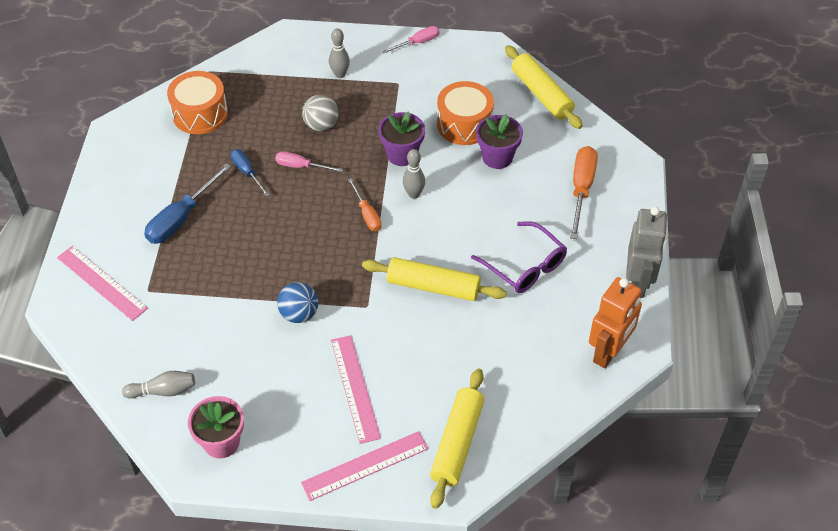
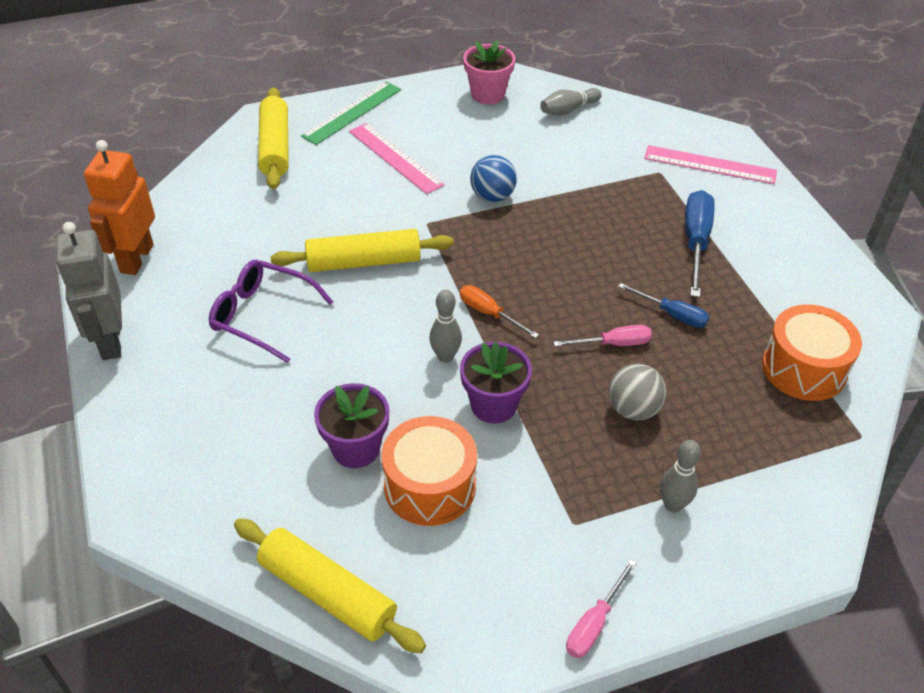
camera: 155 degrees right, 5 degrees down
(365, 465) = (352, 112): pink ruler -> green ruler
(581, 189) = (213, 441): orange screwdriver -> none

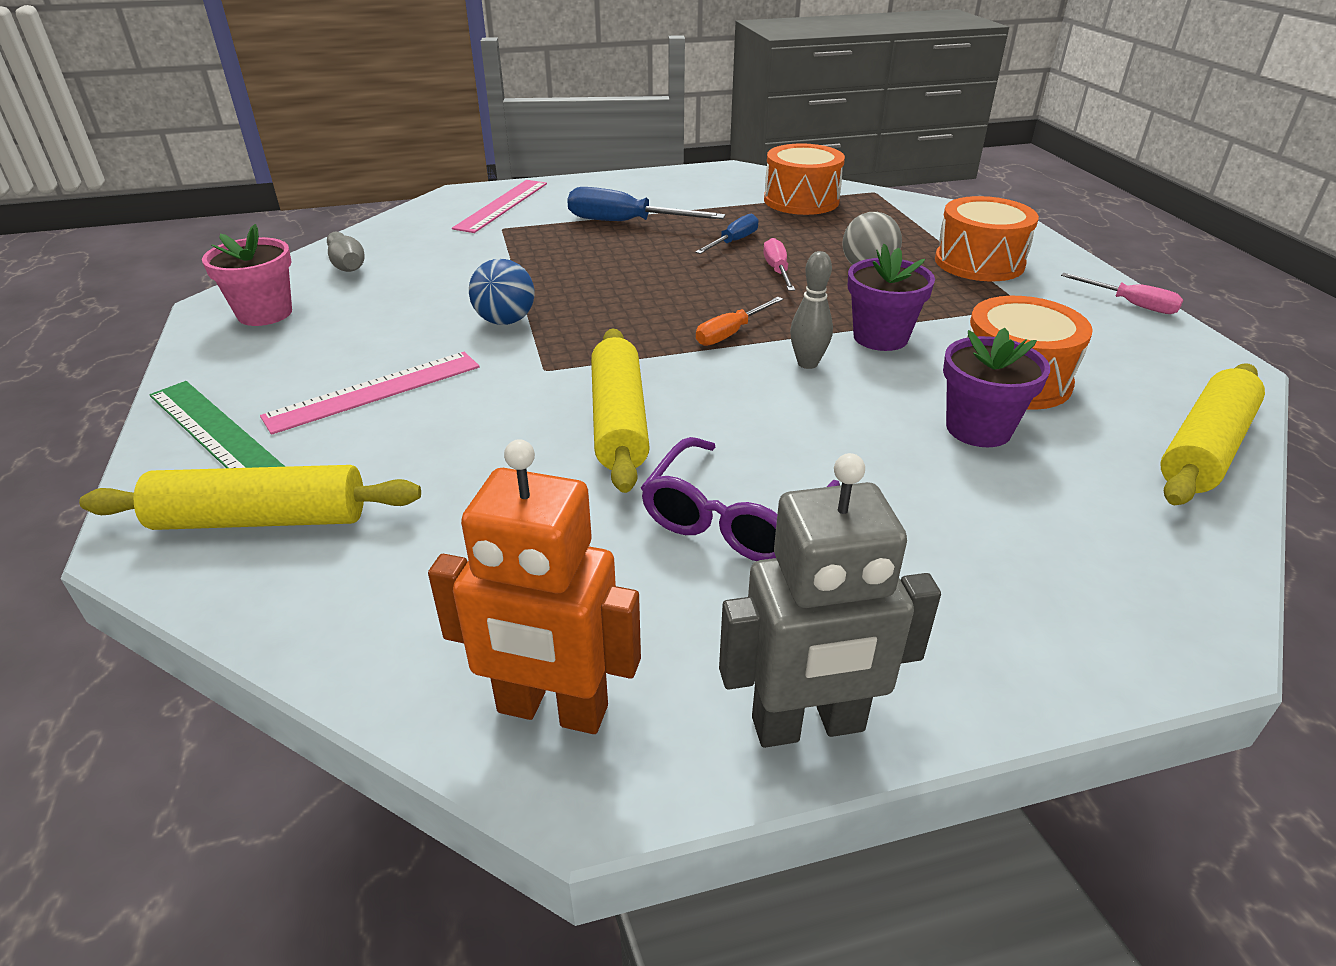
camera: 85 degrees left, 10 degrees down
(673, 505) = (979, 262): grey bowling pin -> orange drum

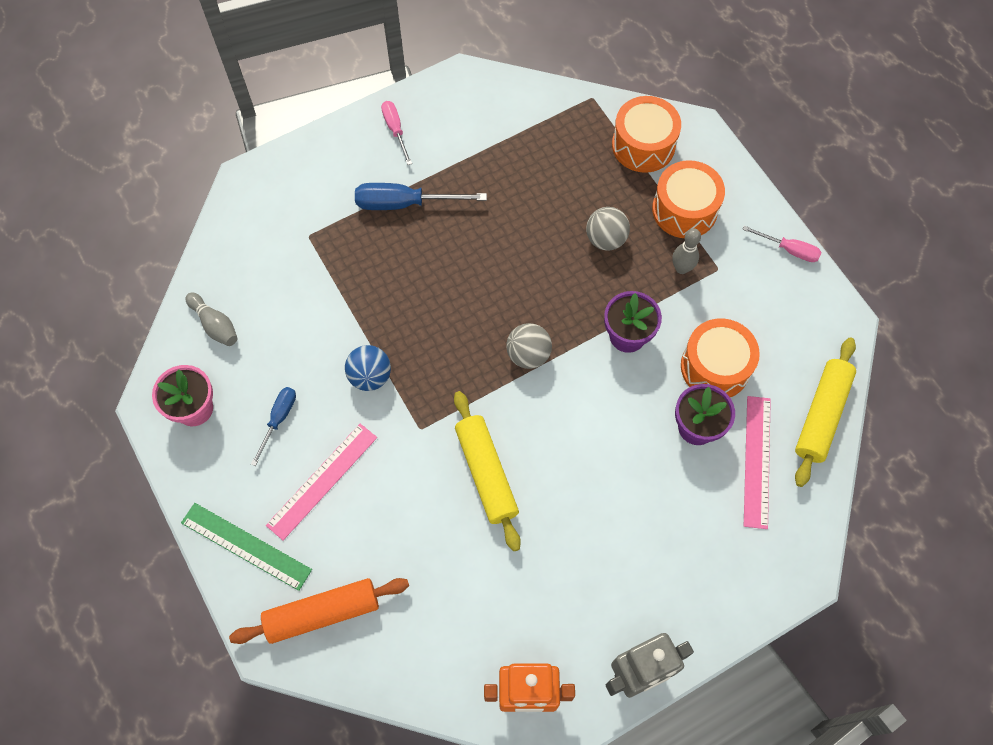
camera: 15 degrees left, 30 degrees up
(261, 519) = (322, 613): yellow rolling pin -> orange rolling pin
(501, 205) = (290, 195): pink ruler -> pink ruler (756, 461)
(730, 333) = (528, 354): orange screwdriver -> grey ball
(733, 242) = (498, 218): blue screwdriver -> blue screwdriver (279, 419)
(735, 517) = (575, 543): purple glasses -> none
(777, 271) = (541, 257): pink screwdriver -> pink screwdriver (395, 130)
(801, 200) = (535, 129): orange drum -> orange drum (643, 145)
(807, 363) = (586, 380): grey bowling pin -> grey bowling pin (681, 268)

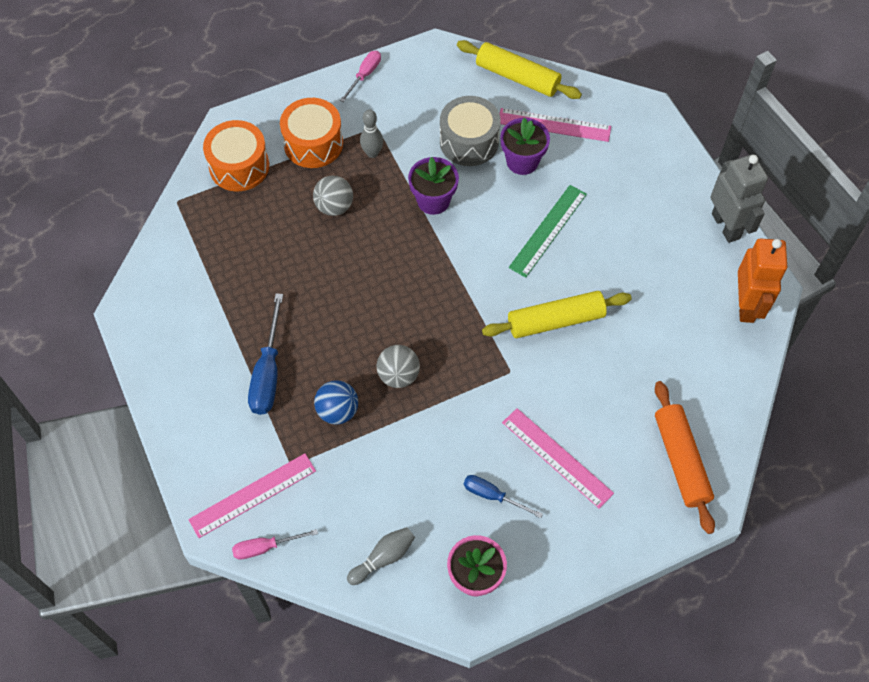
camera: 85 degrees left, 5 degrees down
(246, 546) = (618, 526): green ruler -> green ruler (548, 230)
(277, 207) = (252, 495): none -> pink ruler
(370, 376) = (454, 412): blue ball -> blue ball (337, 411)
(395, 130) = (178, 377): pink screwdriver -> pink screwdriver (265, 547)
(528, 354) = (444, 278): grey ball -> grey ball (398, 375)
(715, 367) = (469, 141): orange drum -> grey drum

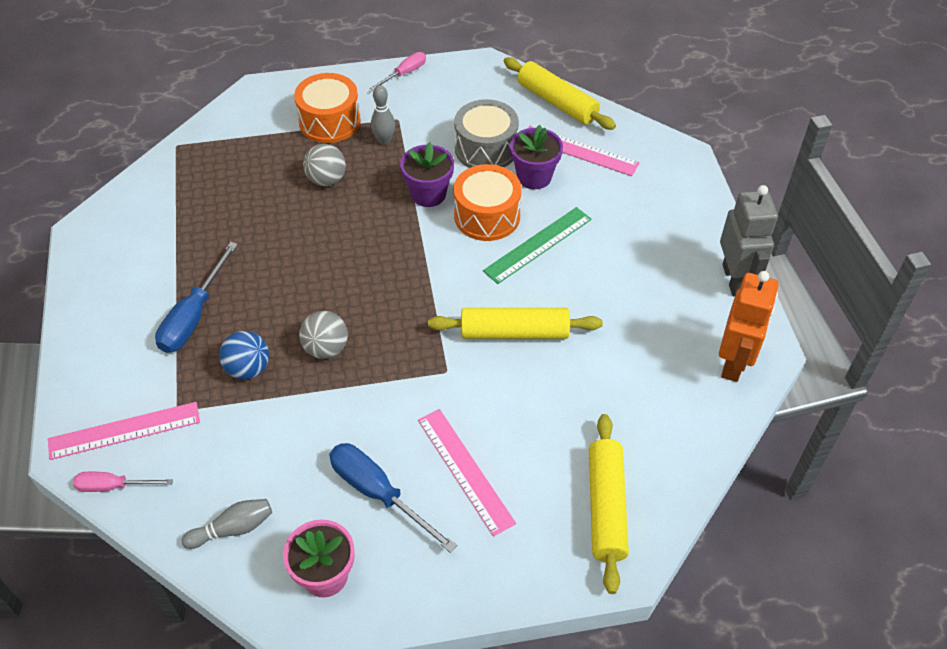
camera: 15 degrees right, 10 degrees down
(239, 166) = (249, 127): orange drum -> orange drum (487, 216)
(492, 496) = (378, 493): blue screwdriver -> blue screwdriver, size x1.66
(681, 460) = (606, 507): orange rolling pin -> yellow rolling pin

